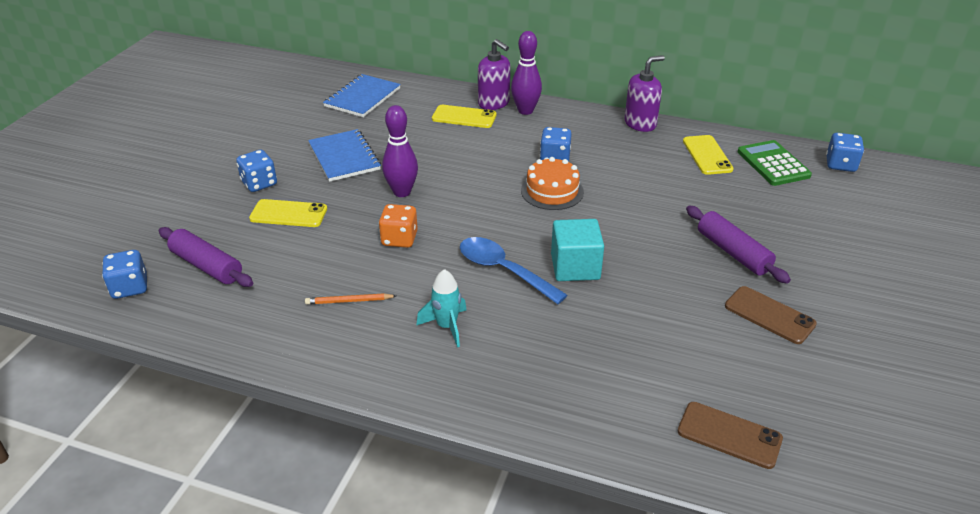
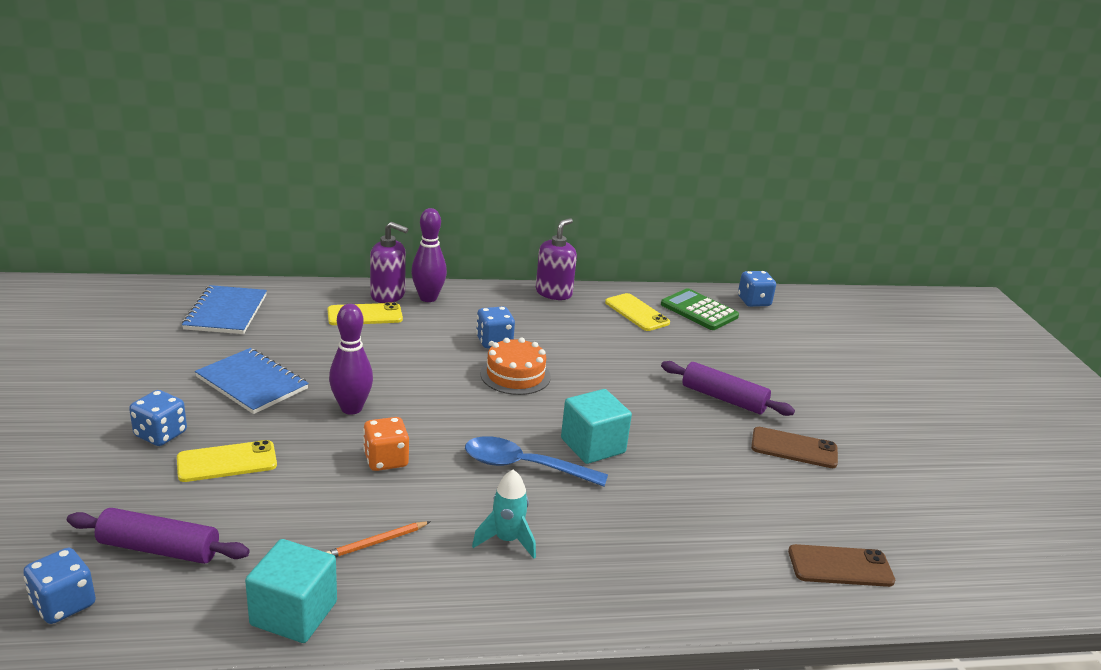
camera: 30 degrees left, 10 degrees down
(259, 336) = (294, 613): none -> turquoise cube

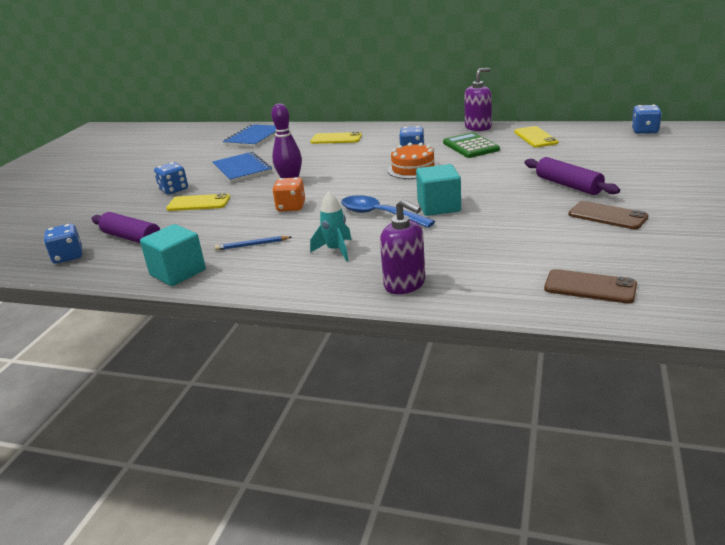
camera: 30 degrees right, 0 degrees up
(376, 542) = (252, 245): orange pencil -> blue pencil
(388, 295) = (359, 129): purple soap dispenser -> purple soap dispenser (405, 284)
(428, 298) = (385, 130): purple bowling pin -> none
(699, 311) = (590, 136): green calculator -> green calculator (470, 146)

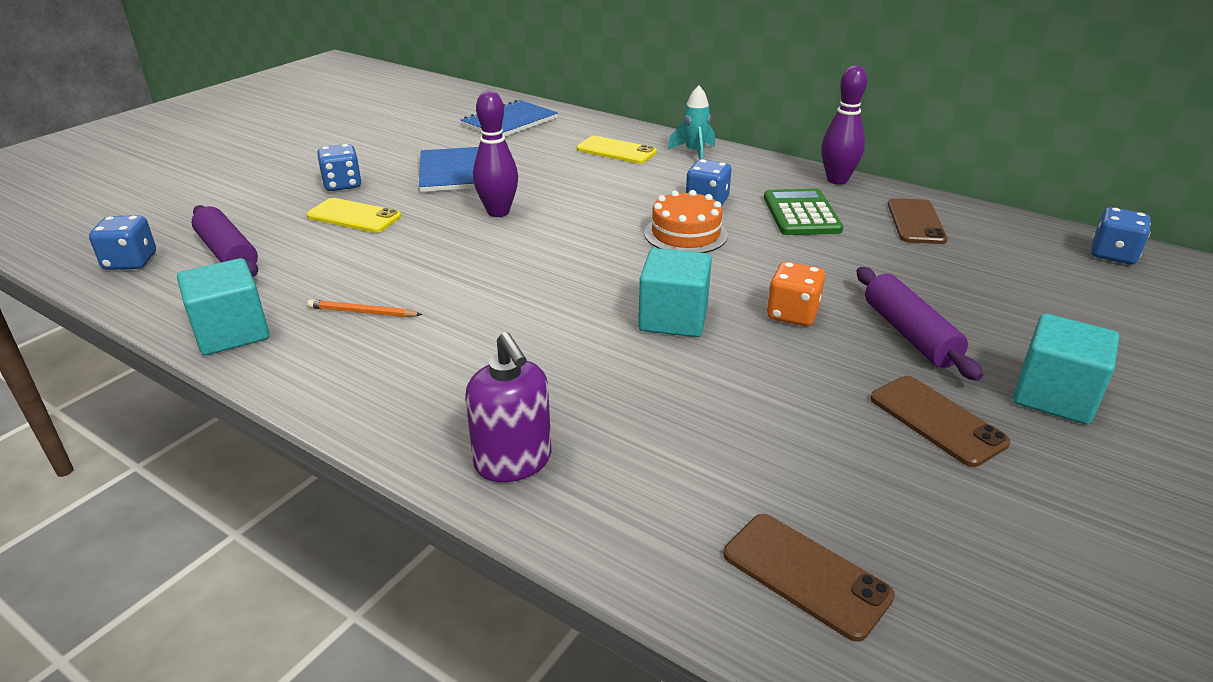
camera: 15 degrees right, 5 degrees up
(252, 245) = (362, 312): blue pencil -> orange pencil
(291, 207) = (465, 257): orange dice -> orange dice (792, 314)
(336, 250) = (464, 359): turquoise rocket -> turquoise rocket (694, 153)
(379, 215) = (575, 308): blue spoon -> none
(478, 127) = (837, 180): purple soap dispenser -> purple bowling pin
(535, 137) = (916, 222): yellow phone -> brown phone
(655, 193) = (1054, 396): none -> turquoise cube

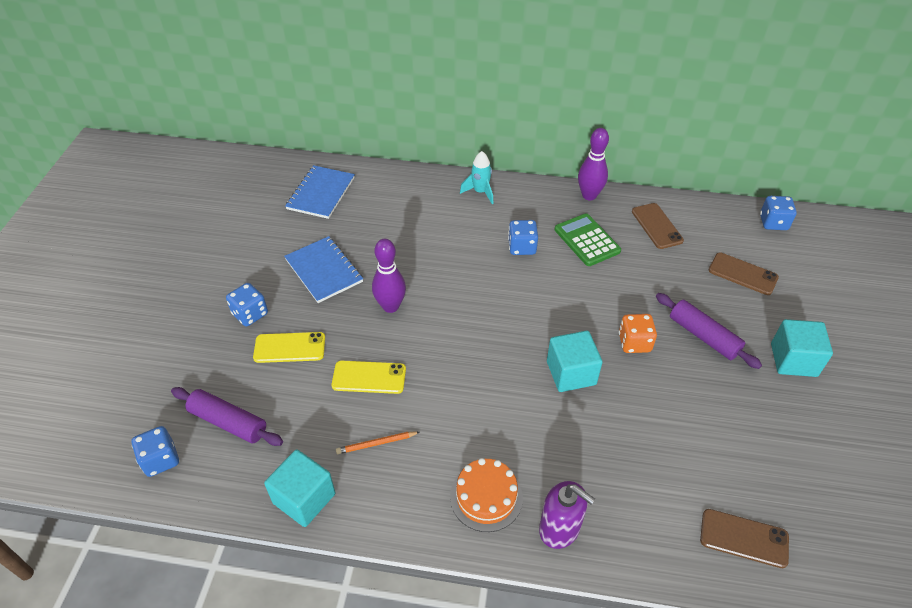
camera: 25 degrees left, 15 degrees up
(616, 151) = (425, 206): yellow phone -> yellow phone (369, 377)
(685, 234) = (529, 287): orange cake -> orange cake (486, 497)
(937, 420) = (749, 402): brown phone -> brown phone (742, 274)

